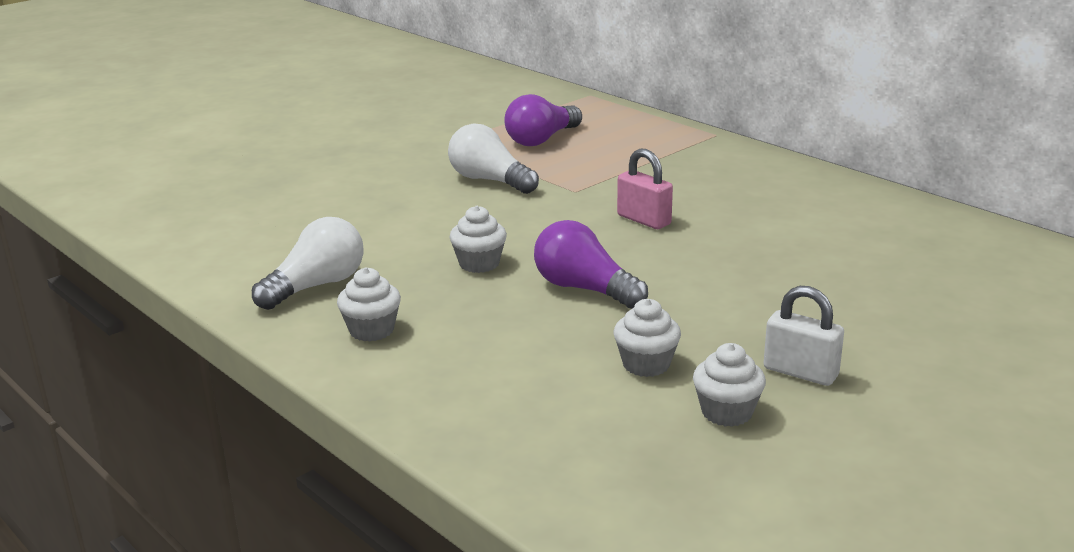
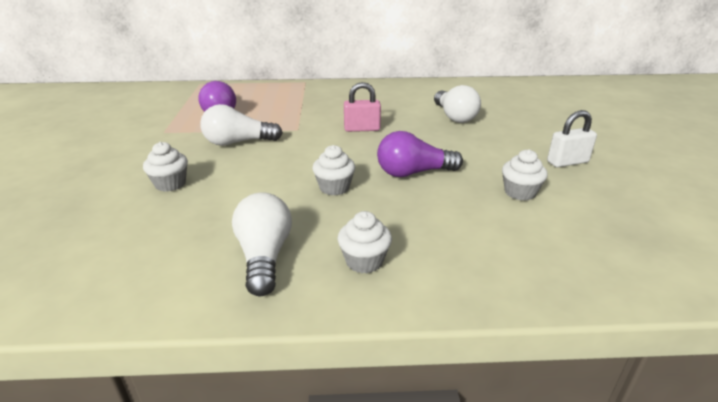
camera: 50 degrees left, 5 degrees up
(726, 412) = (592, 194): white cupcake -> white cupcake (170, 184)
(800, 255) = (454, 117): none -> white light bulb

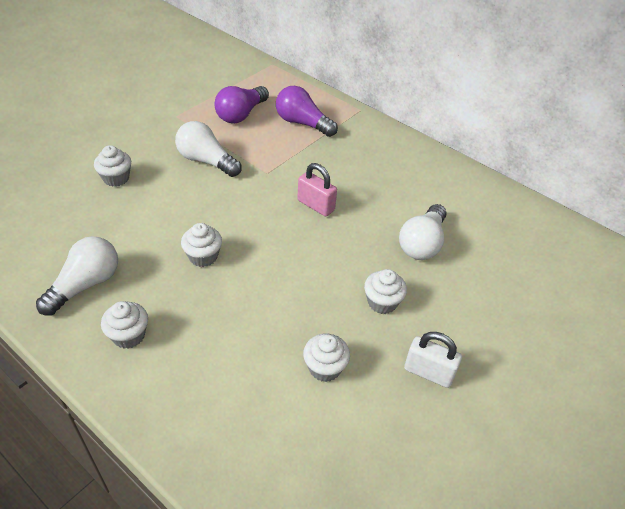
camera: 40 degrees right, 15 degrees up
(413, 173) = (278, 284): purple light bulb -> purple light bulb (302, 123)
(486, 148) = (382, 302): none -> white cupcake

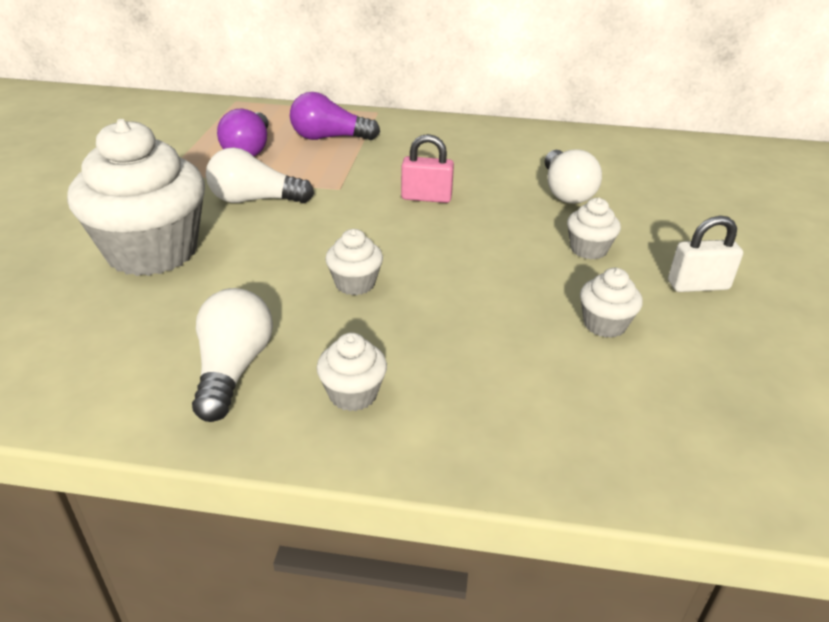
camera: 30 degrees left, 10 degrees down
(116, 178) = (152, 252): white cupcake -> white cupcake, size x2.31

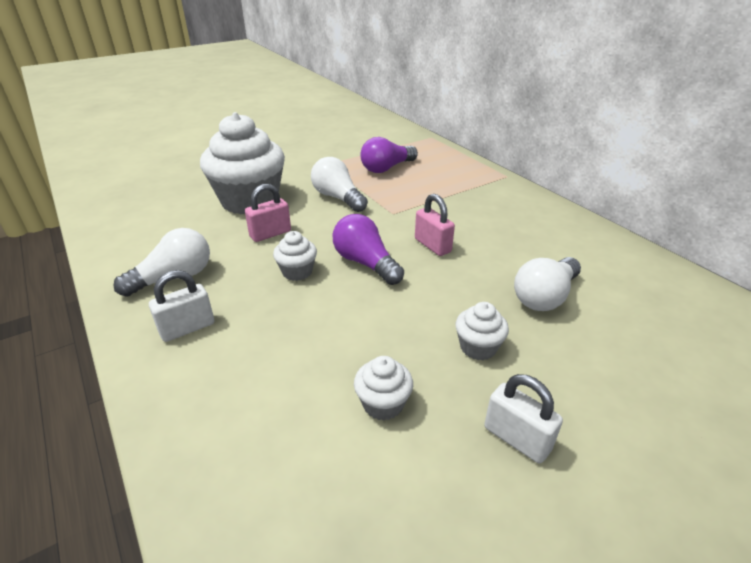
camera: 50 degrees right, 0 degrees up
(253, 269) = (270, 234): none -> pink padlock
(329, 138) = (444, 180): purple light bulb -> purple light bulb (365, 263)
(353, 394) = (187, 328): white cupcake -> white padlock

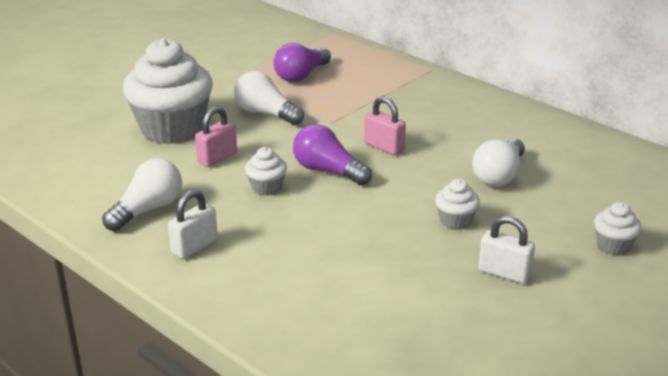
camera: 15 degrees left, 5 degrees down
(383, 404) = (395, 270): white cupcake -> white cupcake (613, 245)

